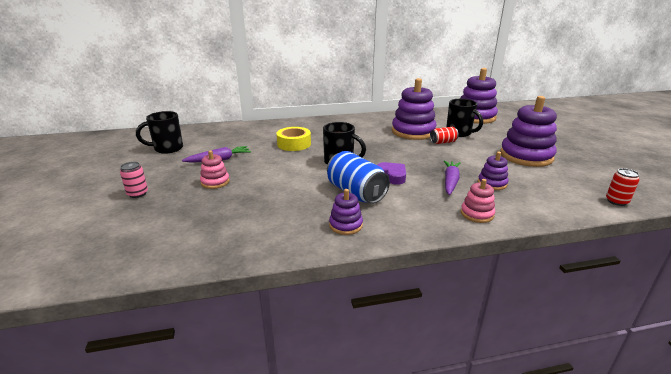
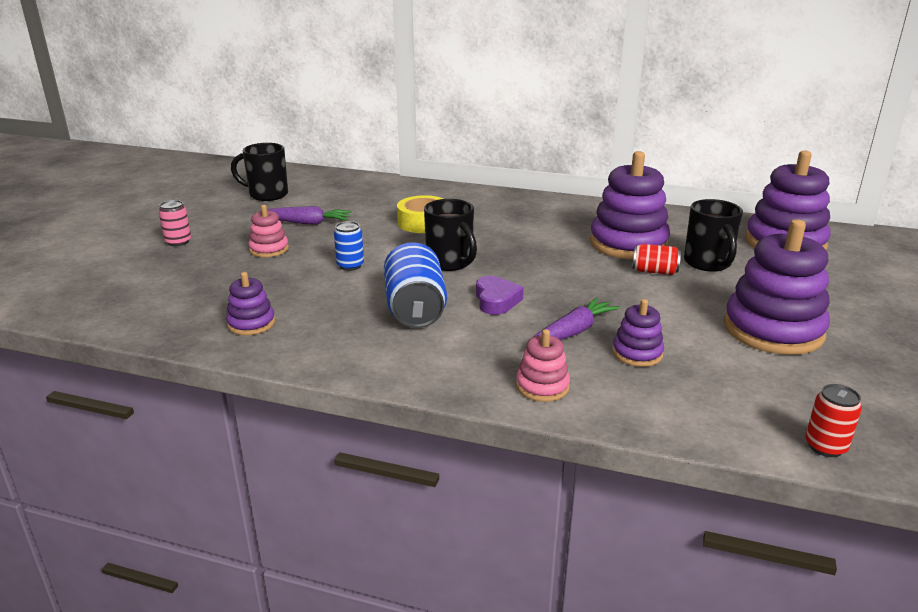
camera: 30 degrees right, 0 degrees up
(283, 178) = (350, 266): none -> blue can
(345, 225) = (347, 344): purple stacking toy -> purple stacking toy (251, 323)

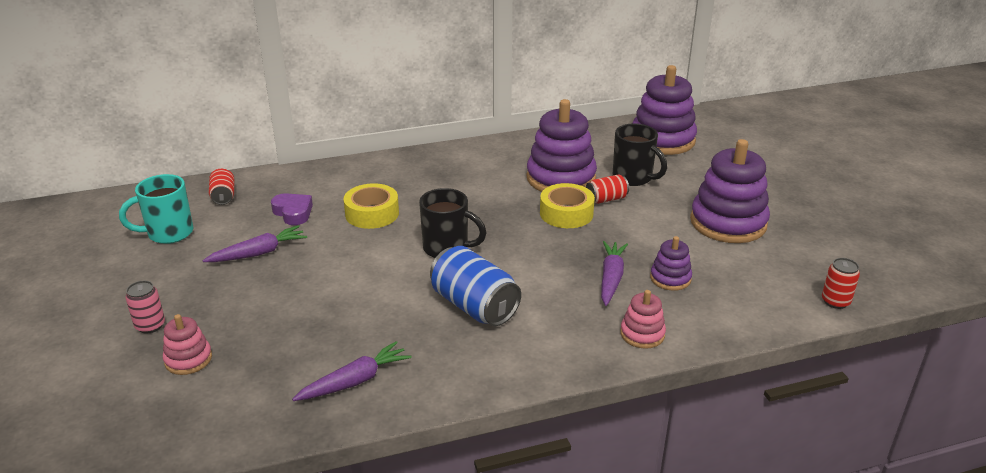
camera: 35 degrees left, 5 degrees up
(251, 323) = (354, 381): purple stacking toy -> purple carrot
(267, 195) = (168, 233): black mug -> turquoise mug
(269, 249) = (262, 297): pink stacking toy -> pink stacking toy (188, 359)
(333, 183) = (223, 196): none -> red can
(350, 266) = (365, 285): blue can -> none
(496, 300) = (526, 272): purple heart -> purple heart (293, 212)
(596, 270) = (566, 213): none -> yellow tape

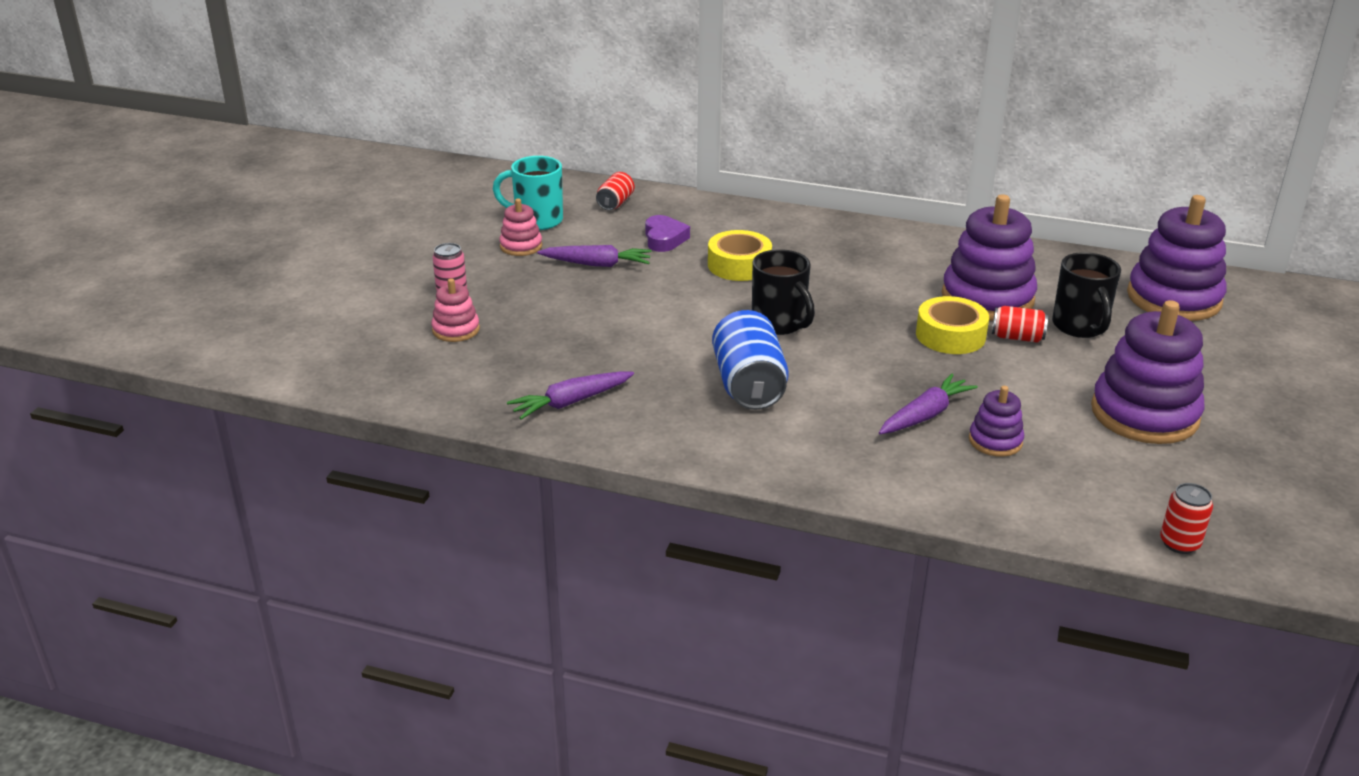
camera: 35 degrees right, 0 degrees up
(354, 381) = (571, 402): purple carrot -> purple carrot turned 150 degrees clockwise
(642, 334) = (896, 478): pink stacking toy -> pink stacking toy (521, 246)

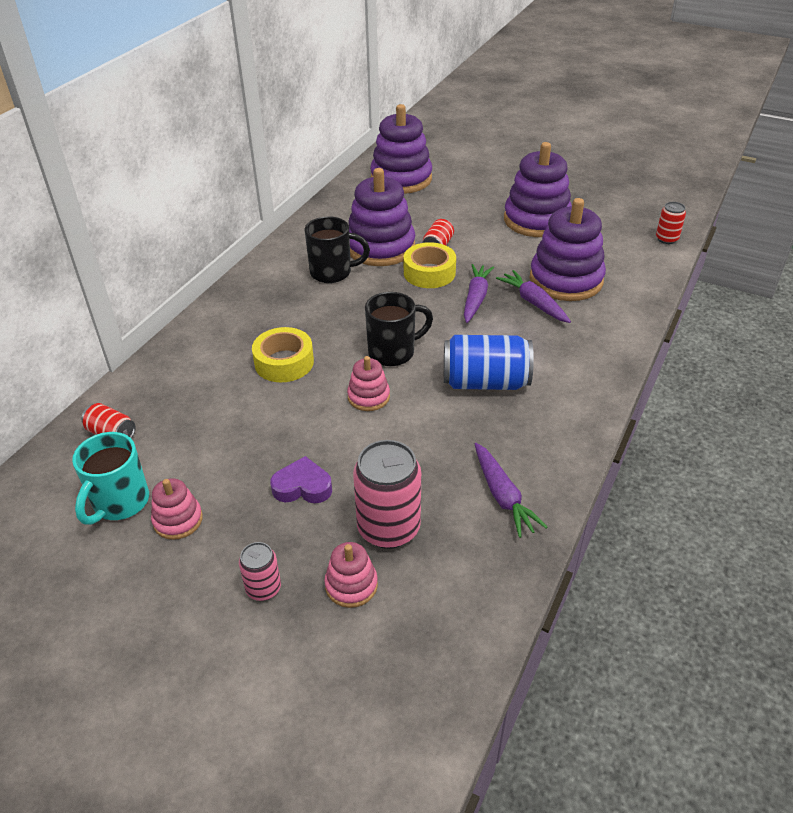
camera: 80 degrees left, 10 degrees up
(521, 342) = (388, 528): none -> pink can
(597, 264) = (245, 459): purple carrot -> purple carrot (475, 298)
(664, 239) = (211, 405): purple heart -> purple heart (302, 487)
(700, 316) = (368, 397): none -> pink stacking toy
(995, 441) = (566, 280): purple stacking toy -> purple stacking toy, size x2.03
(1080, 327) = (429, 219): black mug -> black mug (333, 273)

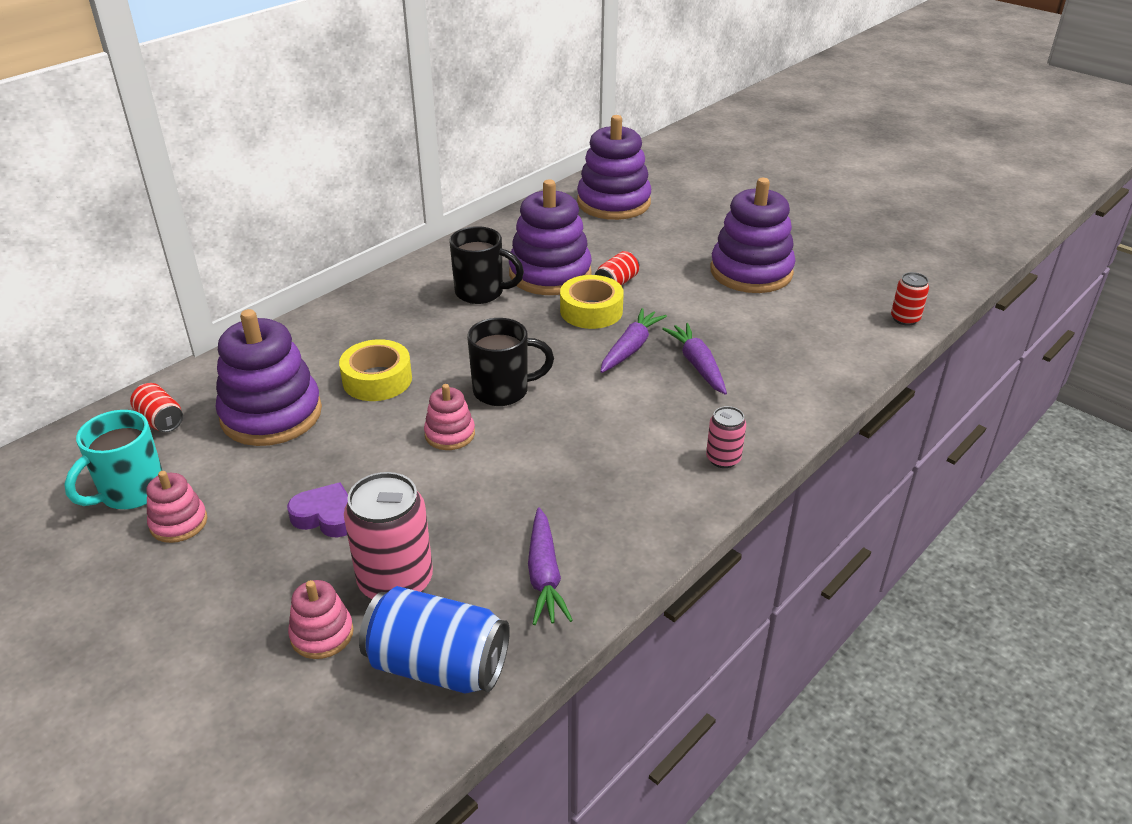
camera: 15 degrees right, 5 degrees down
(263, 588) = (227, 615): pink can -> pink can (723, 459)
(485, 382) = (592, 443): blue can -> blue can (438, 665)
(566, 280) = (751, 346): purple stacking toy -> purple stacking toy (271, 414)

